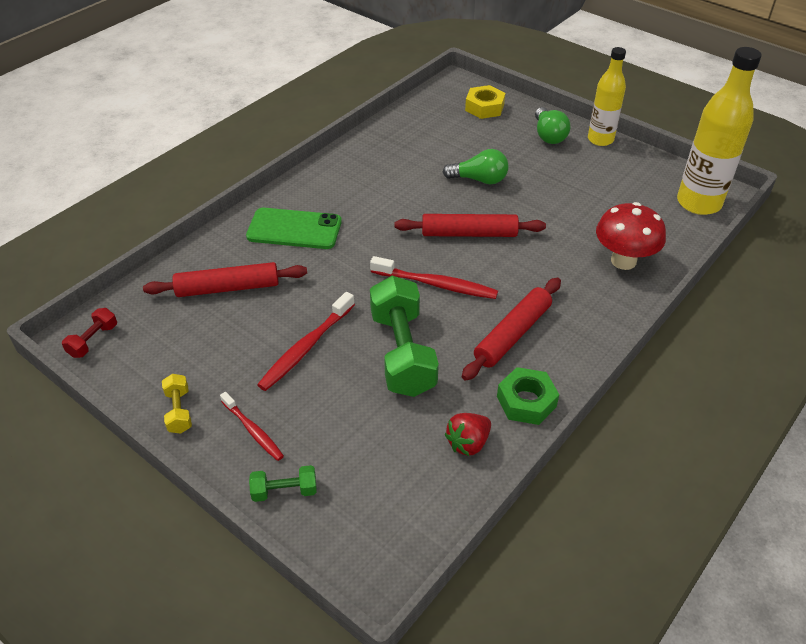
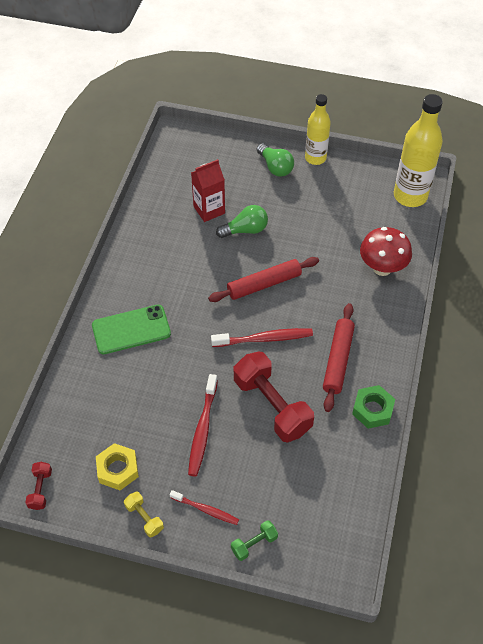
camera: 25 degrees left, 10 degrees up
(228, 288) = (113, 402): red rolling pin -> none
(402, 353) = (272, 406): green dumbbell -> red dumbbell
(450, 152) = (209, 210): none -> red carton
(468, 443) = (351, 457): red strawberry -> none
(484, 107) = (212, 154): yellow nut -> yellow nut (118, 469)

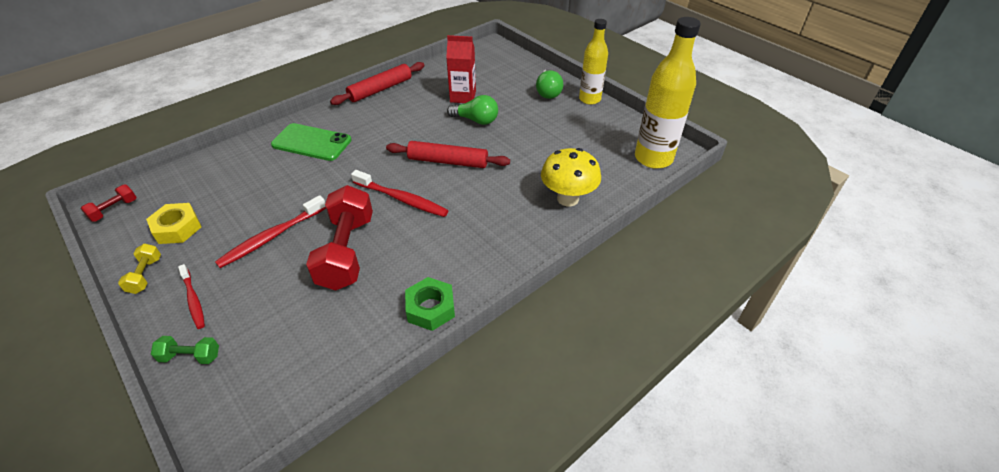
camera: 35 degrees right, 10 degrees down
(338, 360) = (445, 248): red rolling pin -> red rolling pin (380, 89)
(382, 268) = (568, 198): red mushroom -> yellow mushroom

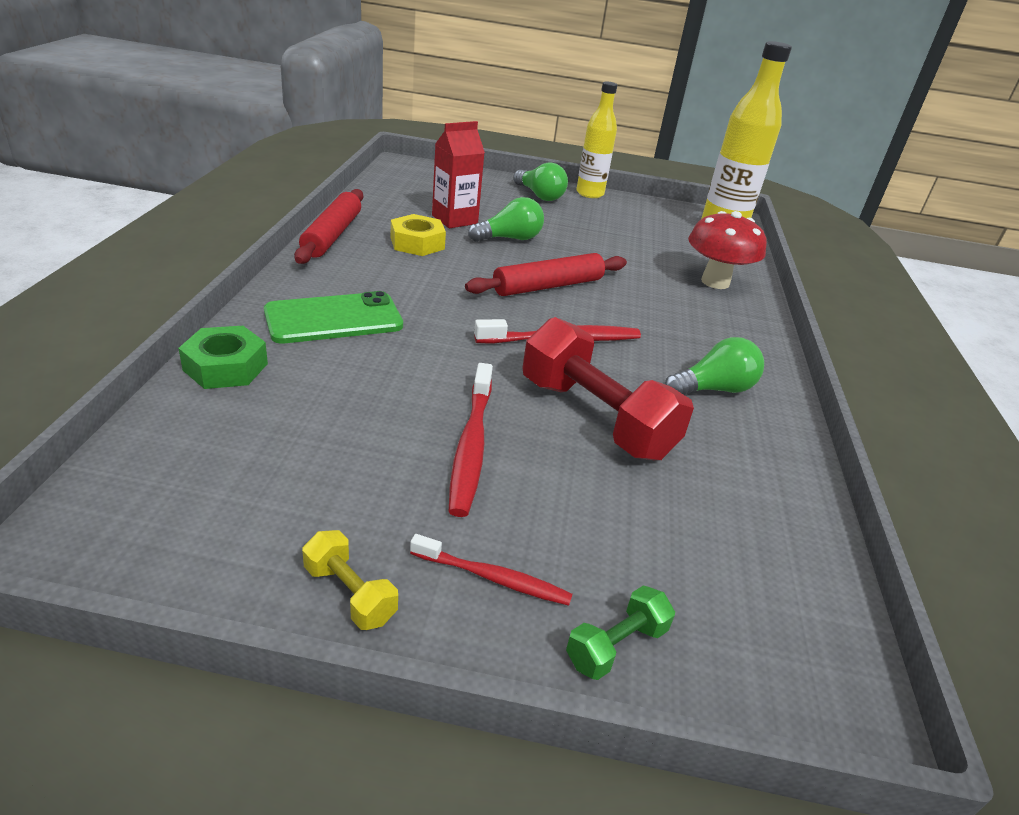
camera: 45 degrees left, 10 degrees down
(114, 210) = (101, 538): red dumbbell -> none
(177, 228) = (293, 504): yellow nut -> yellow nut (417, 243)
(430, 308) = (773, 428): green nut -> green nut (225, 367)
(437, 268) = (713, 389): none -> green light bulb
(568, 198) = (715, 282): yellow mushroom -> red mushroom

